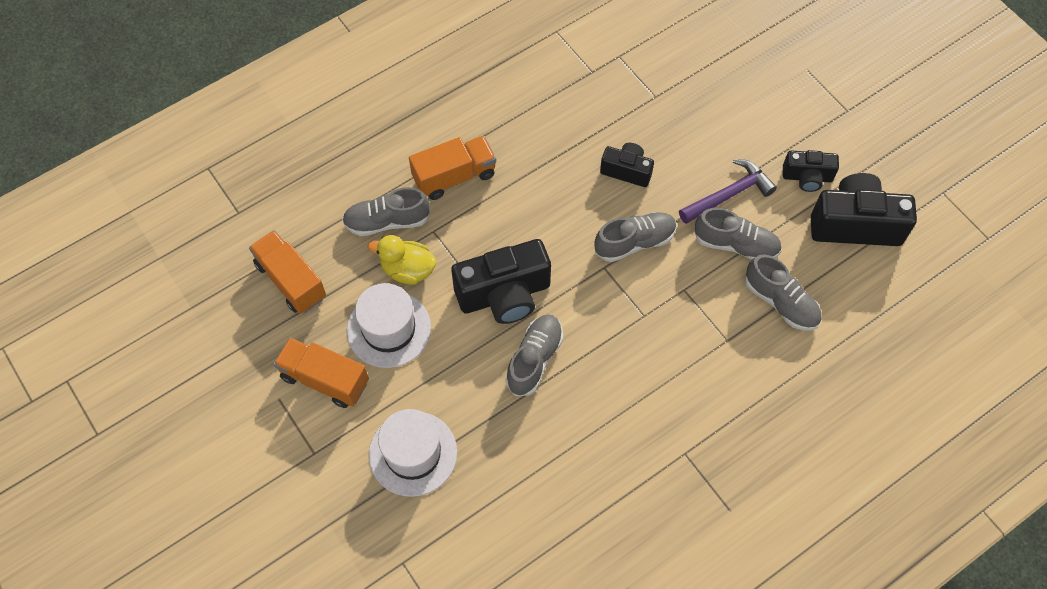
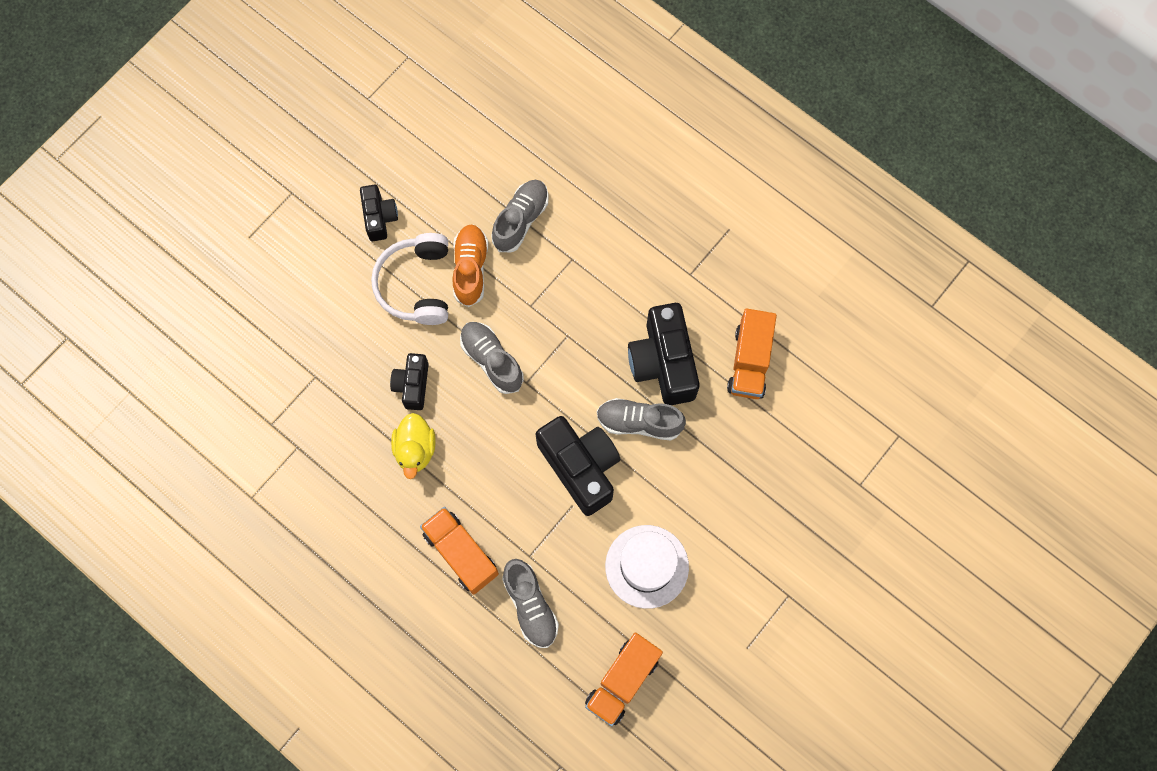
camera: 105 degrees left, 10 degrees up
(325, 379) = (715, 610): orange truck -> orange truck (749, 362)
(407, 270) = (579, 568): yellow duck -> yellow duck (415, 449)
(413, 453) = (761, 505): white hat -> none
(729, 195) = (417, 285): purple hammer -> white headphones
(736, 244) = (470, 269): grey shoe -> orange shoe
(855, 224) = (421, 169): black camera -> black camera (663, 363)

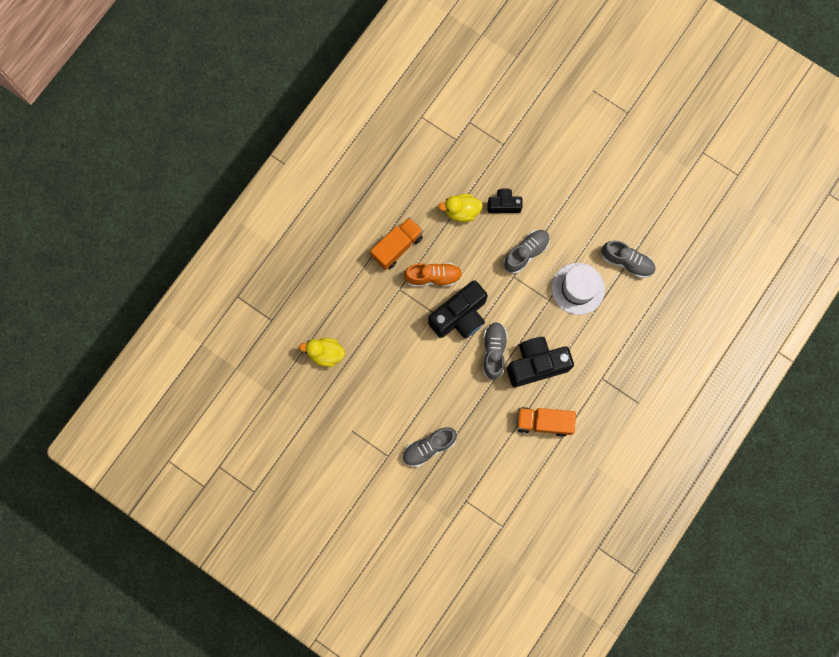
camera: 85 degrees right, 5 degrees up
(379, 217) = (617, 170): black camera -> none
(417, 285) = (572, 199): white headphones -> none
(470, 269) = (588, 233): orange shoe -> orange shoe (433, 277)
(530, 606) = (368, 293): grey shoe -> grey shoe (429, 447)
(622, 681) = (325, 354): orange truck -> yellow duck
(646, 566) = (399, 363): white hat -> white hat (578, 288)

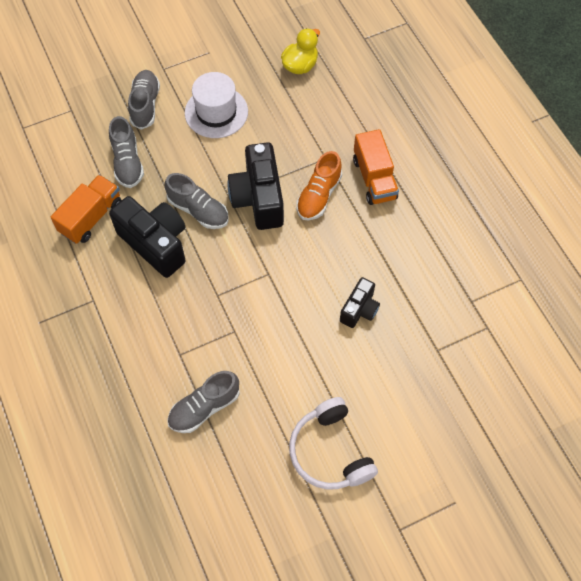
camera: 120 degrees right, 15 degrees down
(461, 211) = (378, 261): yellow duck -> none
(526, 253) = (287, 301): grey shoe -> grey shoe (127, 162)
(536, 364) = (155, 243): black camera -> black camera turned 60 degrees counterclockwise
(578, 288) = (209, 333): white hat -> white hat (216, 112)
(607, 173) = (330, 451): none -> white headphones

